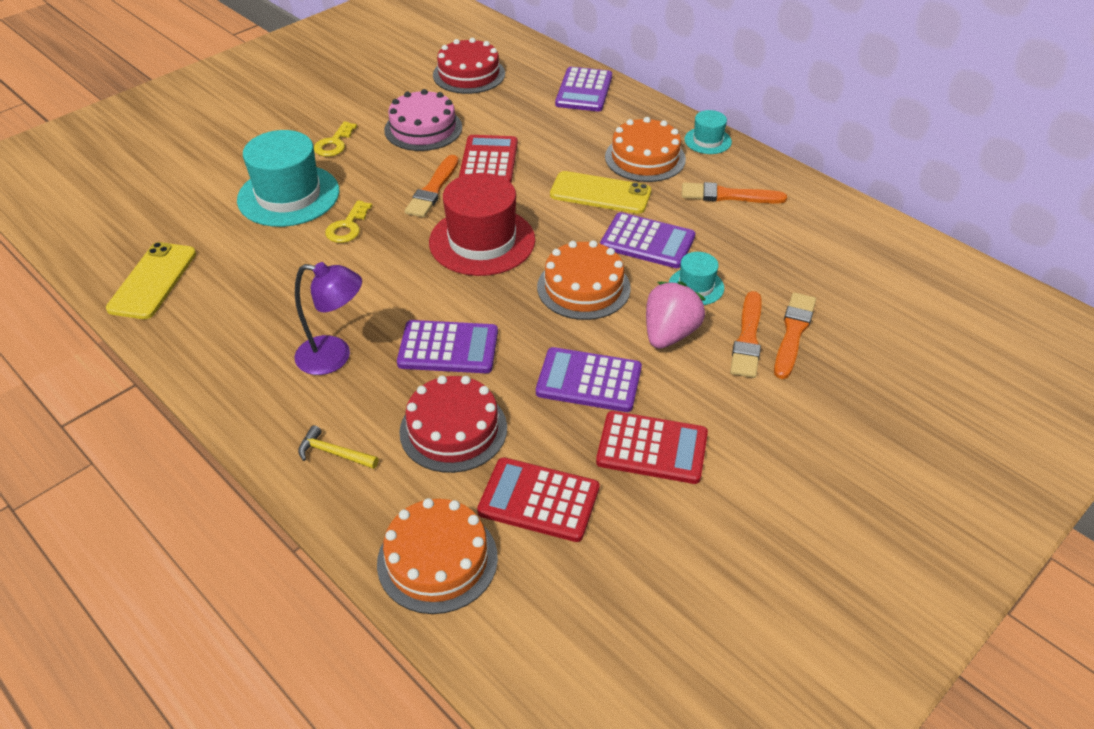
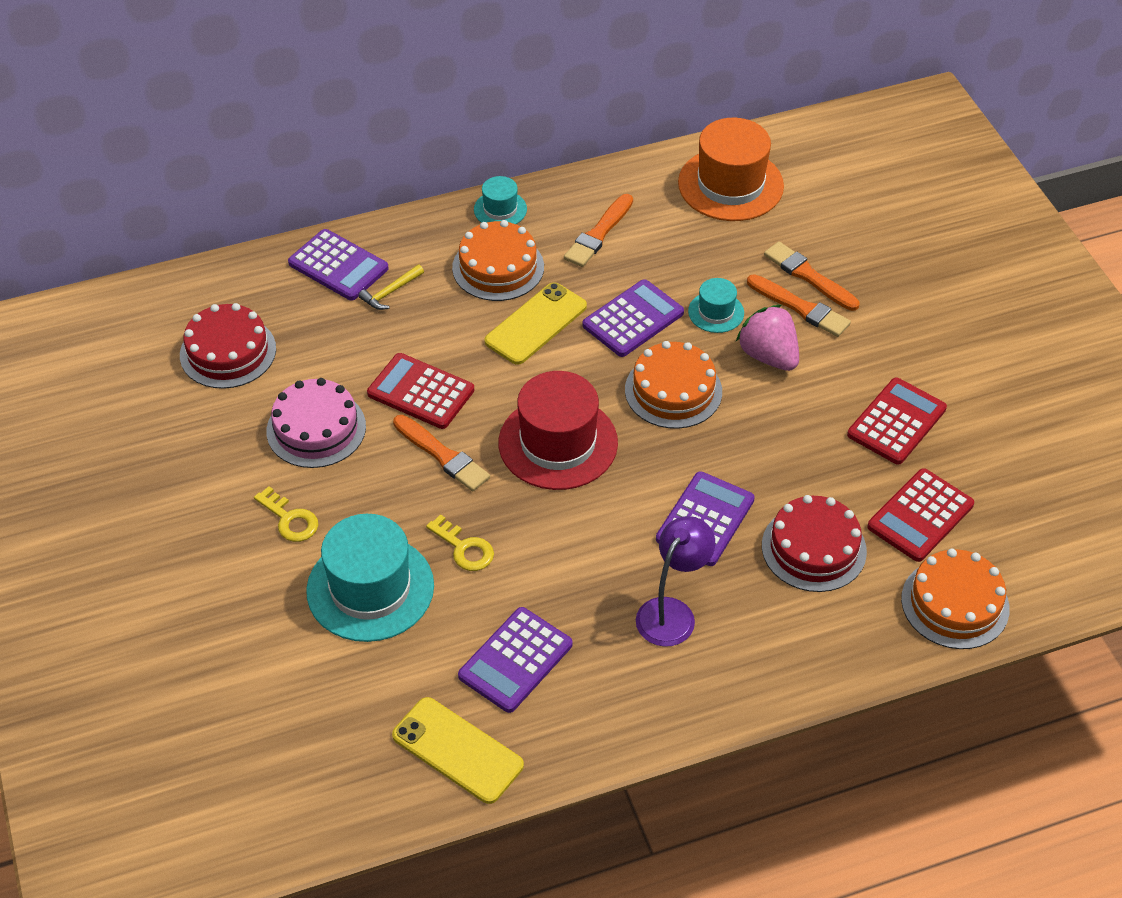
camera: 65 degrees left, 5 degrees up
(334, 453) = (802, 645): yellow hammer -> yellow hammer (390, 292)
(589, 380) = (799, 433): purple calculator -> purple calculator (515, 660)
(861, 251) = (730, 184): none -> orange hat

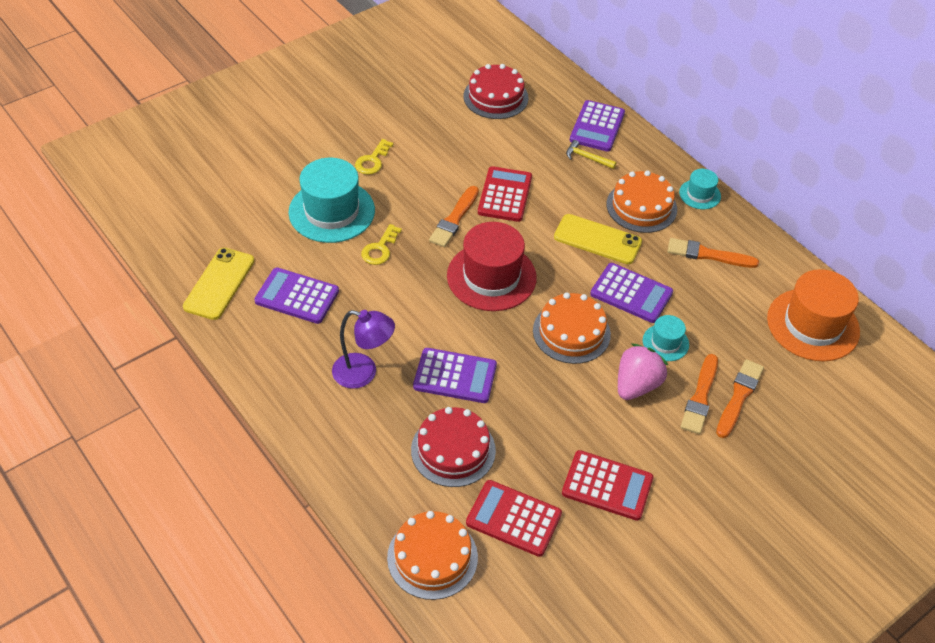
camera: 70 degrees right, 0 degrees up
(316, 429) = (450, 153): pink cake -> none

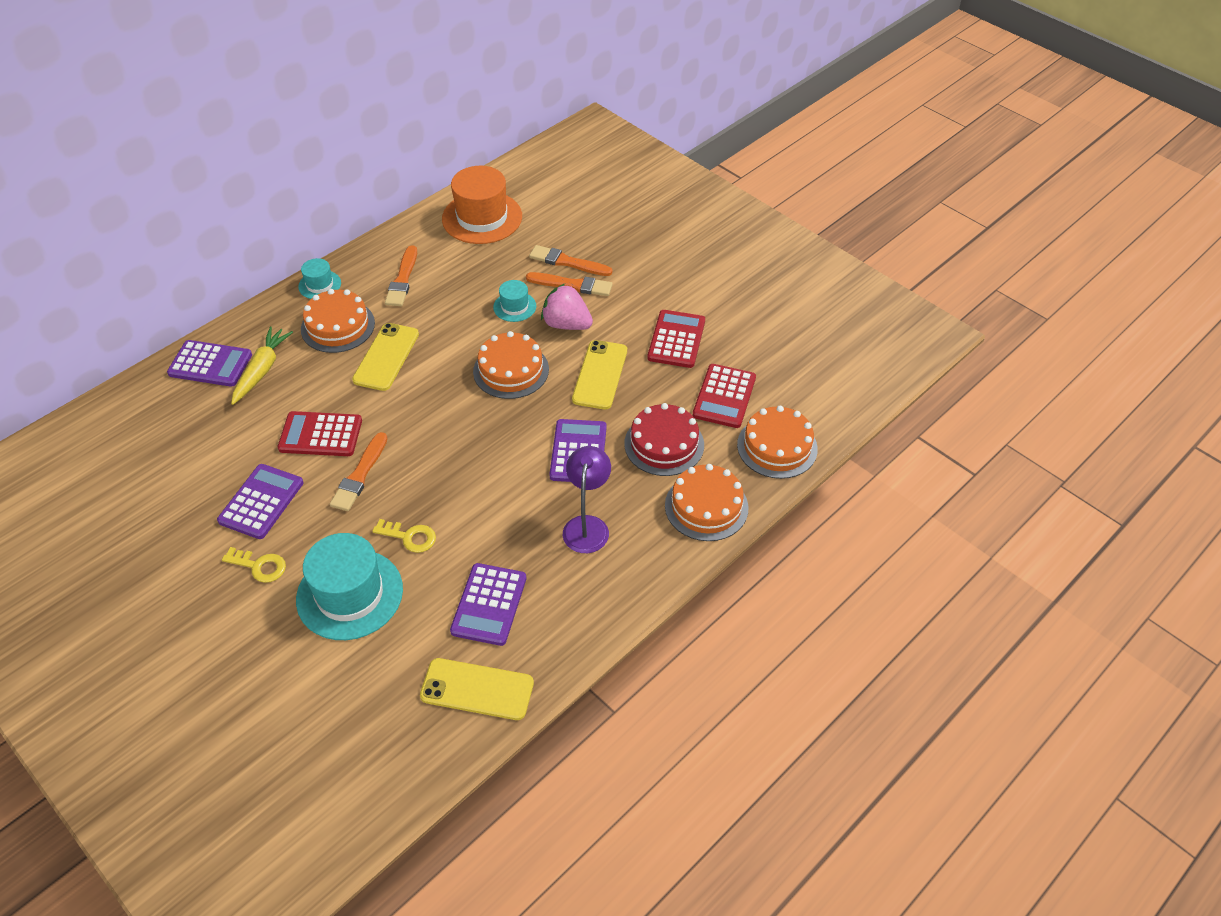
camera: 95 degrees left, 0 degrees up
(365, 474) = (706, 506): none -> orange cake
(454, 219) = (360, 475): orange brush -> orange brush turned 90 degrees clockwise
(491, 276) = (444, 435): red hat -> none
(495, 97) = (148, 457): red cake -> none
(558, 406) = (600, 375): none -> yellow phone
(587, 158) = (262, 370): yellow hammer -> yellow carrot
(631, 293) = (457, 330): purple calculator -> purple calculator (261, 502)

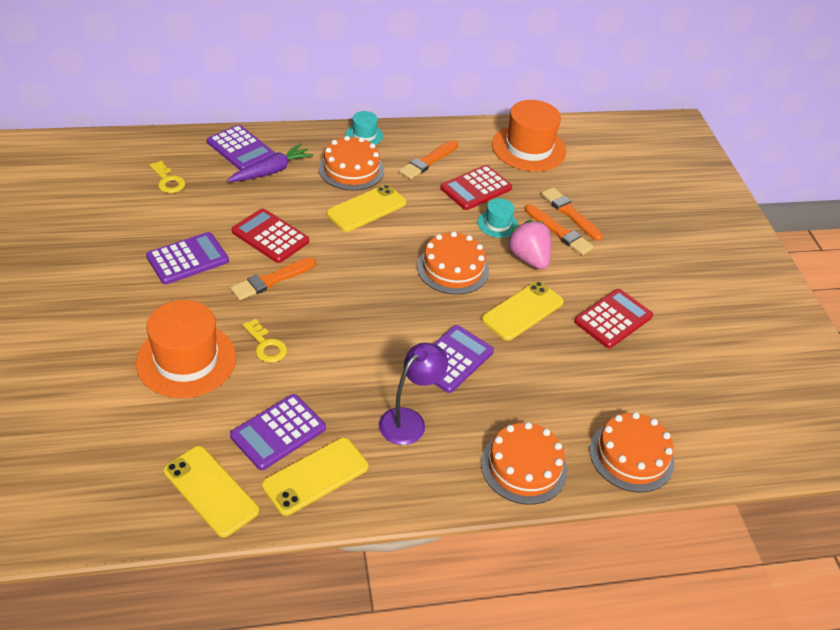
camera: 30 degrees right, 5 degrees down
(259, 566) = (145, 302): yellow key -> yellow key (168, 181)
(262, 370) = (271, 171): yellow carrot -> purple carrot
(349, 594) = (186, 360): turquoise hat -> orange hat
(552, 620) = (315, 476): none -> yellow phone
(664, 444) = (530, 395): red cake -> none
(724, 396) = (617, 387): red calculator -> red calculator (476, 188)

